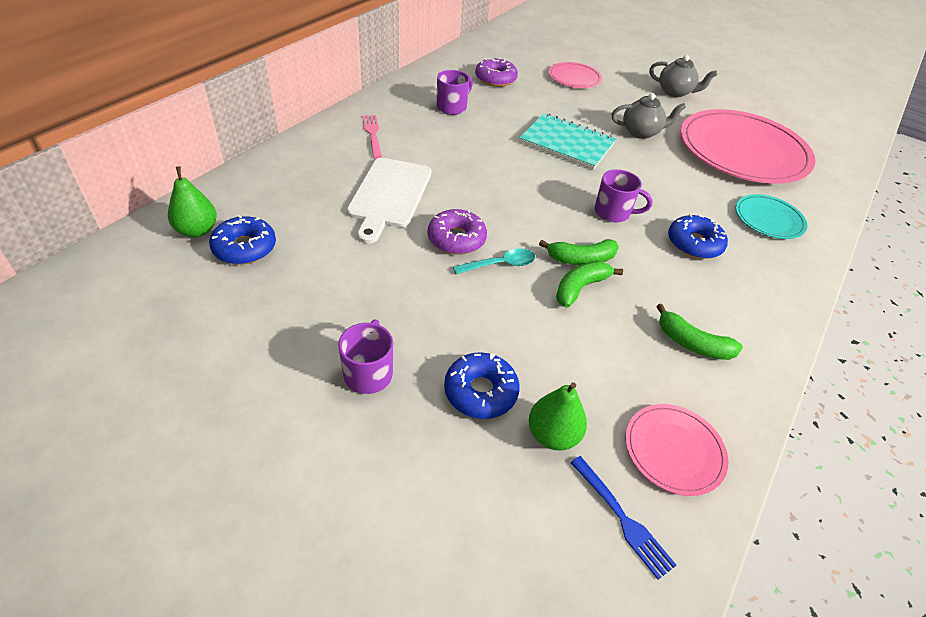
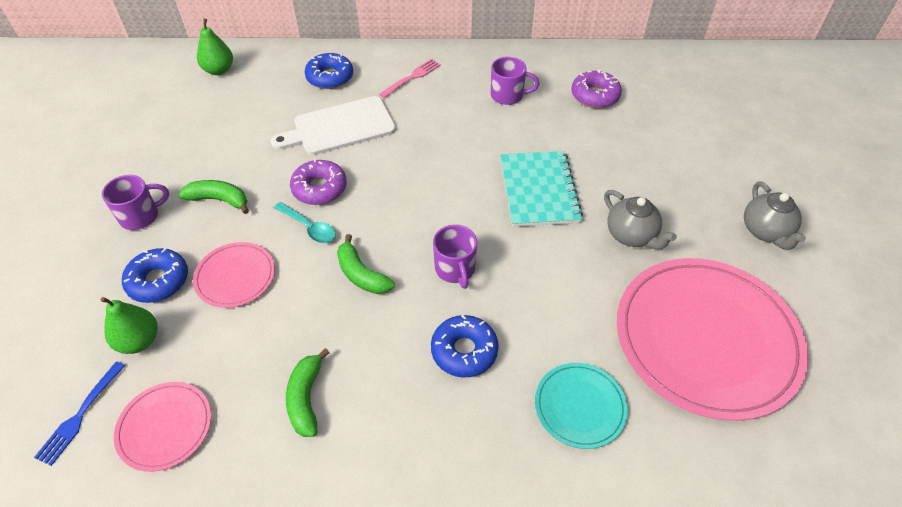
camera: 60 degrees right, 5 degrees up
(245, 248) = (219, 98): blue donut -> blue donut (330, 77)
(574, 78) = (676, 143): pink plate -> pink plate (235, 276)
(580, 288) = (320, 290): green banana -> green banana (219, 200)

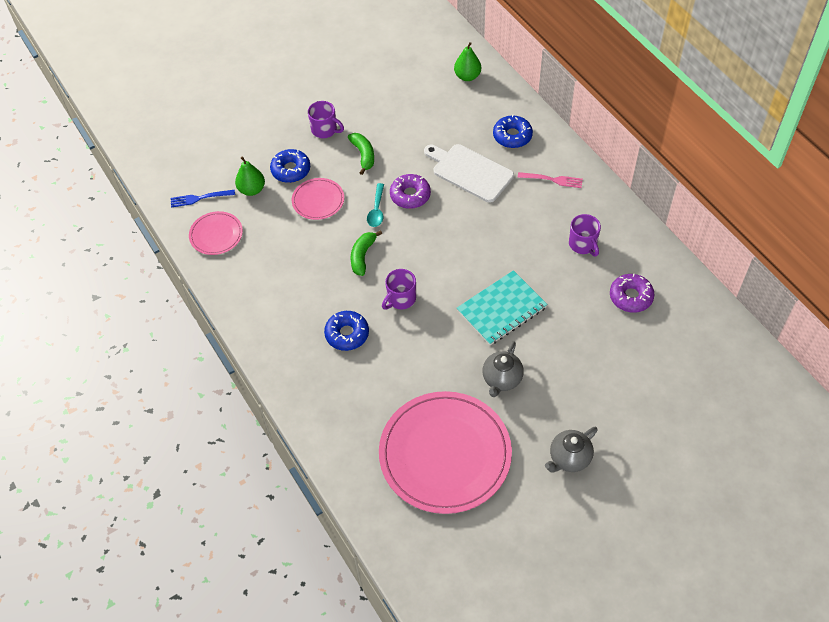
camera: 60 degrees right, 5 degrees up
(306, 398) = (269, 281): green banana -> none
(580, 406) = (350, 407): turquoise plate -> none

